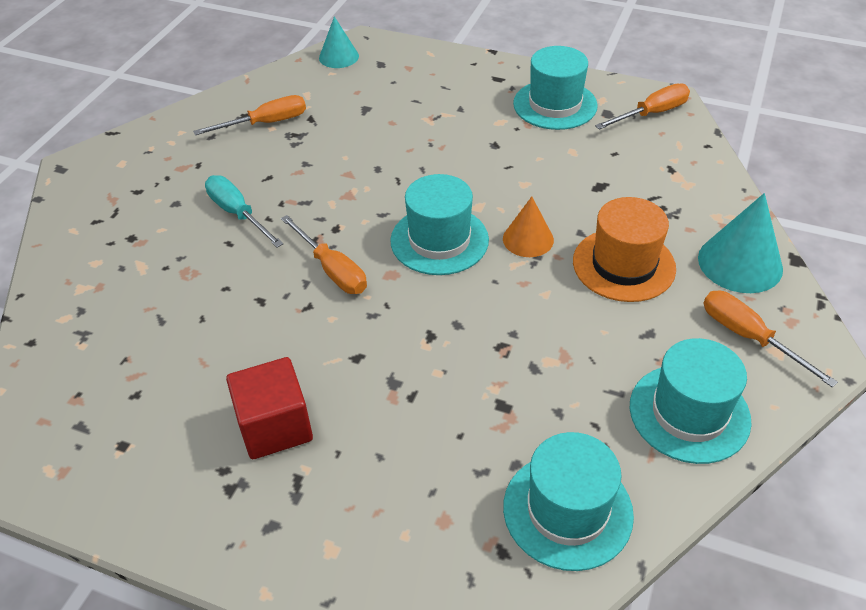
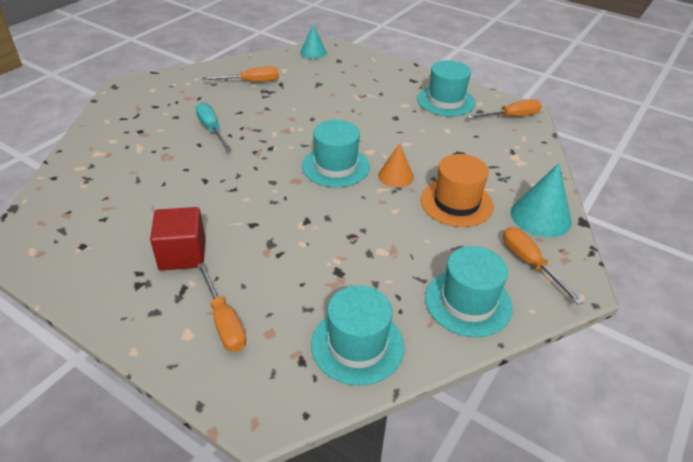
camera: 10 degrees right, 5 degrees down
(332, 270) = (258, 171): orange screwdriver -> orange screwdriver (224, 321)

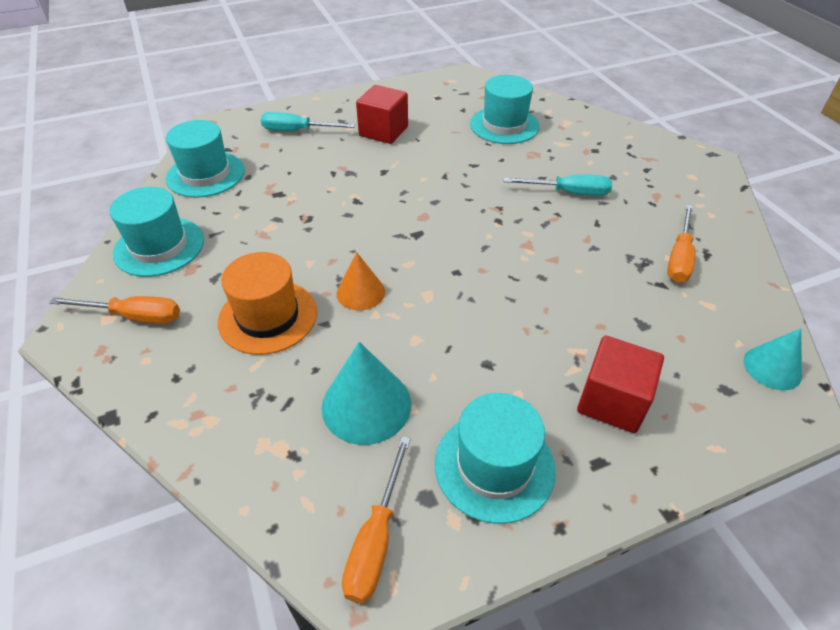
camera: 125 degrees right, 5 degrees up
(224, 321) = (297, 131): orange screwdriver -> turquoise screwdriver
(335, 166) = (422, 253): turquoise hat -> turquoise hat (504, 125)
(377, 83) = (612, 401): none -> red cube
(540, 216) = (165, 379): turquoise cone -> turquoise cone (366, 405)

